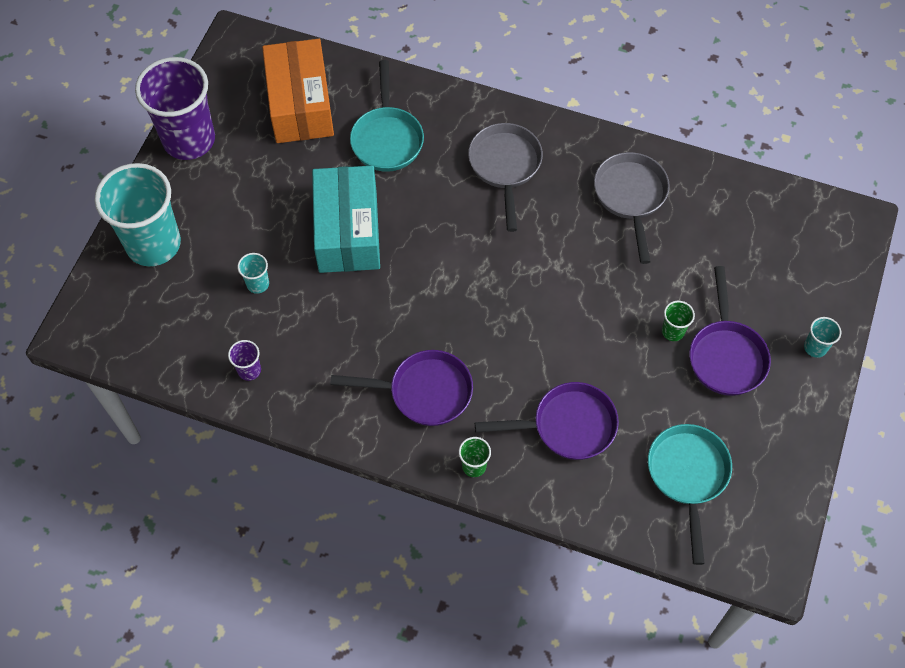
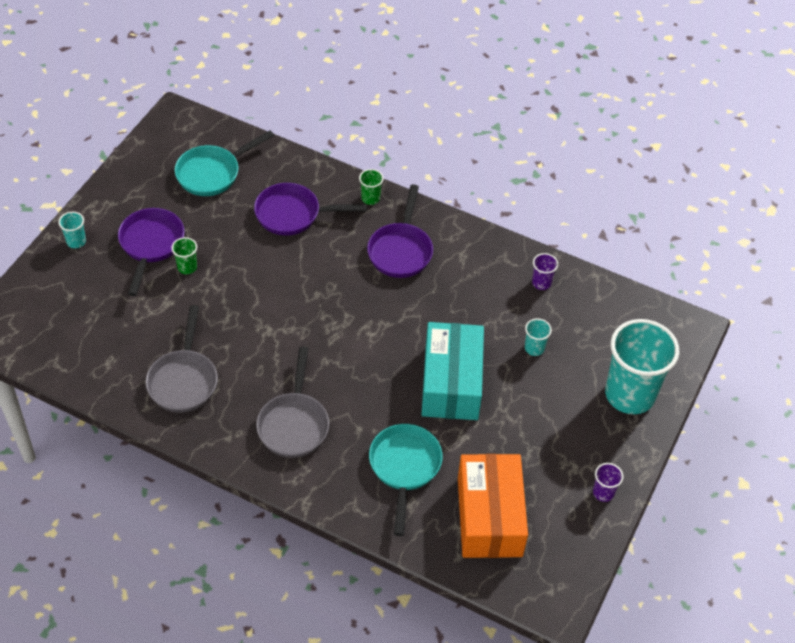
camera: 175 degrees left, 10 degrees down
(189, 140) = (603, 493): purple cup -> purple cup, size x0.41
(424, 392) = (401, 250): purple pan -> purple pan turned 90 degrees counterclockwise
(687, 476) = (212, 173): turquoise pan -> turquoise pan turned 45 degrees clockwise

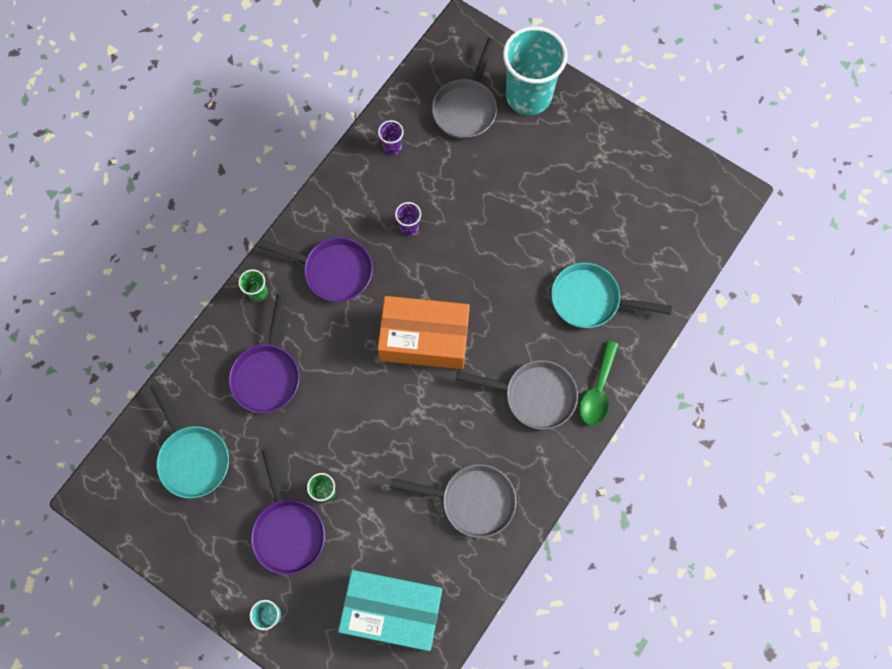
camera: 80 degrees left, 20 degrees up
(151, 245) = (288, 530): purple pan -> purple pan turned 120 degrees counterclockwise
(305, 481) = (598, 390): none -> green spoon
(451, 383) = (501, 246): turquoise box -> turquoise box (392, 610)
(489, 516) = (645, 234): orange box -> orange box (424, 338)
(534, 348) = (469, 166): turquoise cup -> none
(600, 340) = (466, 108): none -> grey pan
(603, 493) = (628, 138): purple cup -> purple cup (409, 226)

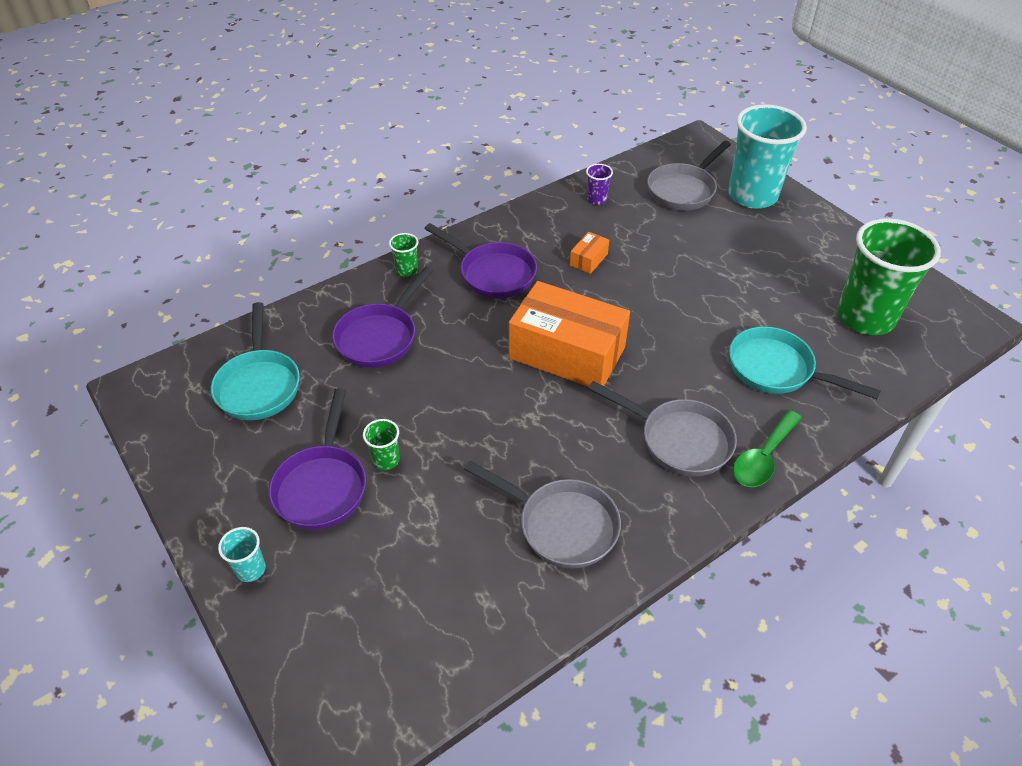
camera: 20 degrees right, 25 degrees down
(392, 610) = (405, 617): turquoise box -> none
(409, 226) = (588, 259): purple cup -> orange box
(648, 219) = (865, 317): none -> green cup

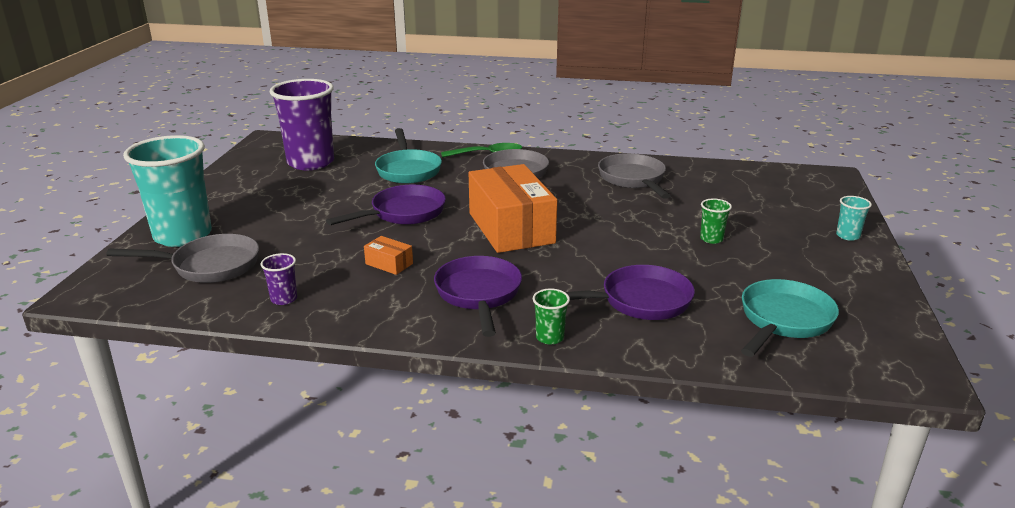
camera: 135 degrees left, 20 degrees down
(322, 485) = (770, 247): purple pan -> purple pan (403, 213)
(588, 259) = (389, 264): orange box -> orange box turned 45 degrees clockwise
(865, 317) = (310, 162): green cup -> purple cup

